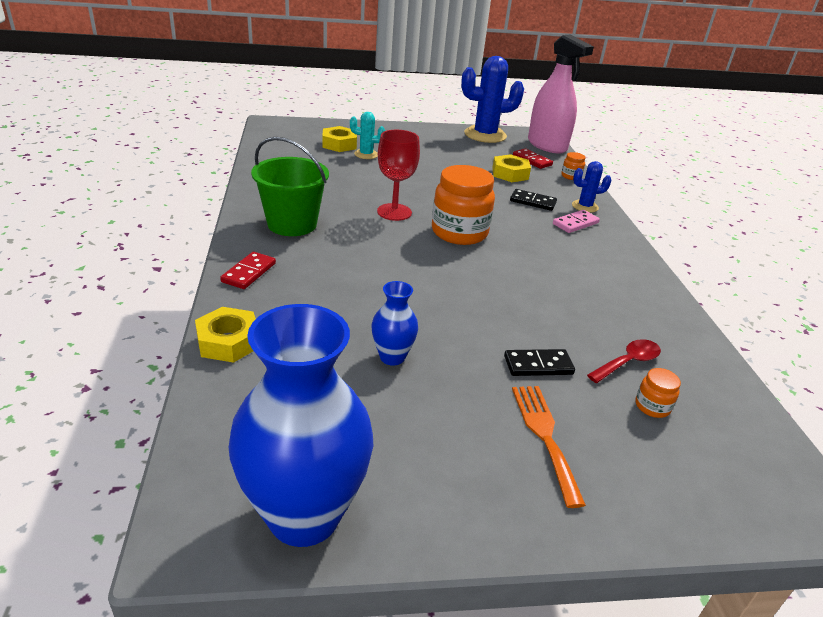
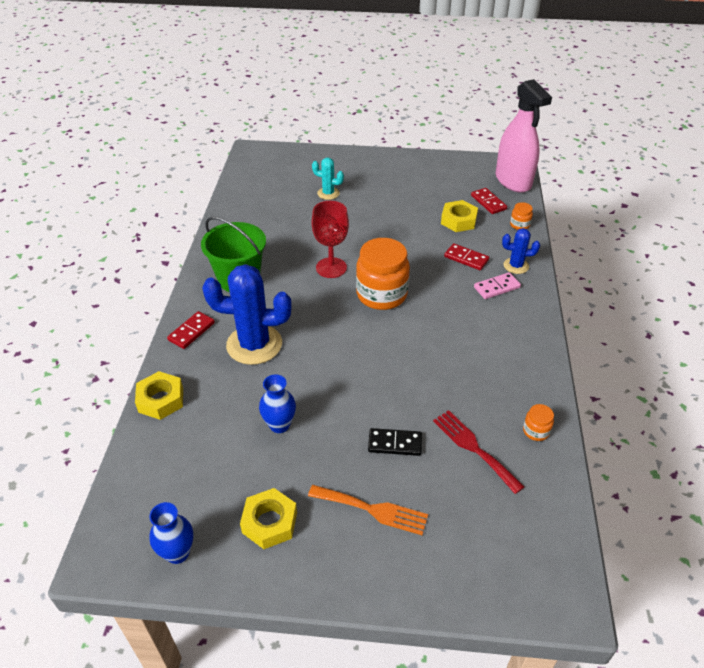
camera: 15 degrees right, 10 degrees up
(304, 515) = (178, 553): blue vase -> blue vase, size x0.47
(339, 144) = (307, 180): yellow nut -> yellow nut (269, 522)
(485, 135) = (454, 166): blue cactus -> blue cactus (254, 344)
(532, 202) = (466, 258): black domino -> red domino
(545, 436) = (373, 510): orange fork -> orange fork turned 105 degrees clockwise
(628, 362) = (474, 448): red spoon -> red fork
(652, 406) = (474, 493): orange jar -> orange jar (536, 431)

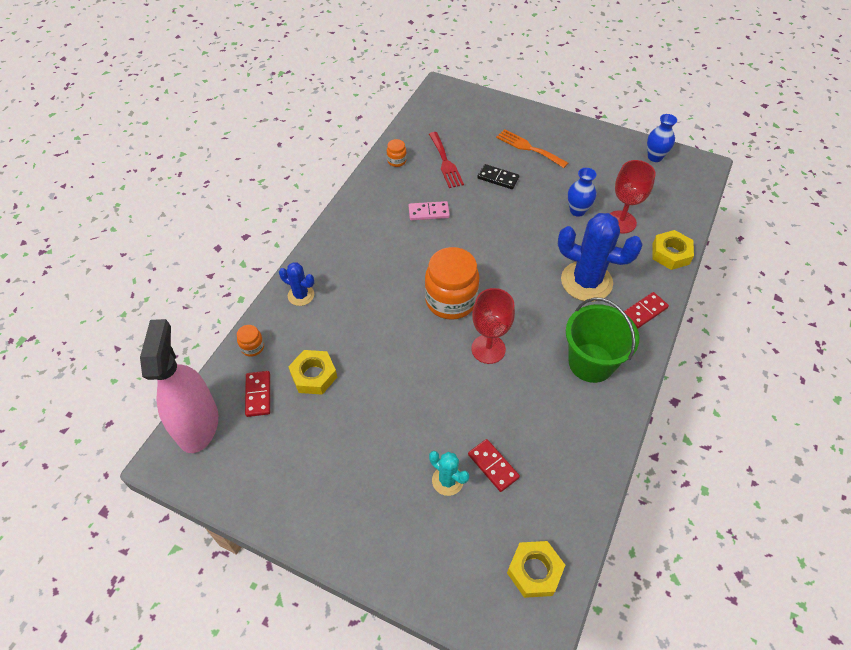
camera: 160 degrees left, 10 degrees up
(223, 425) = (621, 222): none -> red goblet
(269, 522) = (595, 157): yellow nut -> yellow nut (534, 571)
(466, 258) = (343, 319): red domino -> red domino (493, 466)
(497, 287) = (338, 277): pink domino -> pink domino (428, 212)

